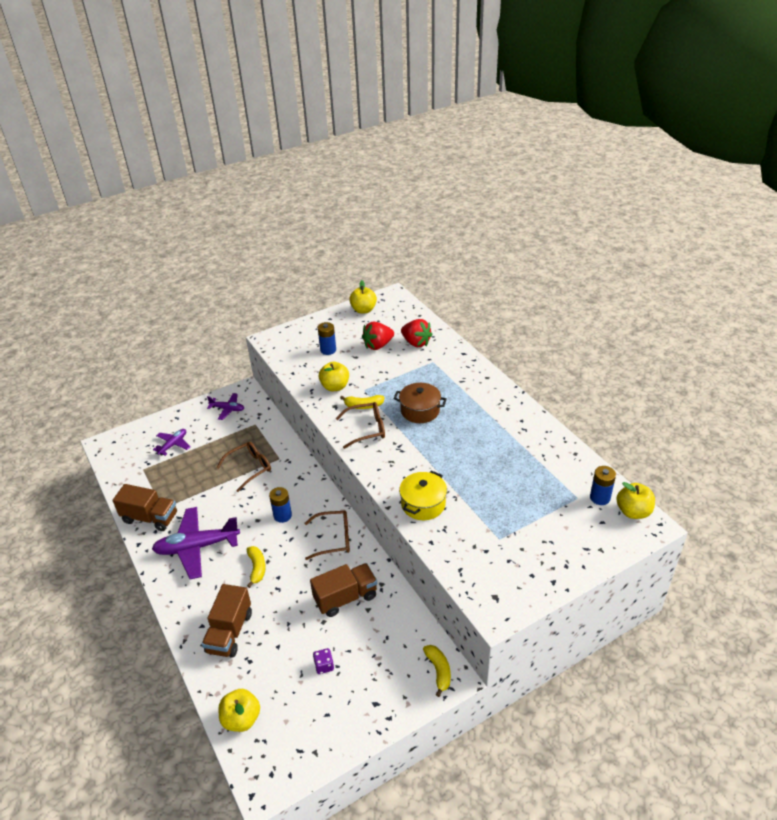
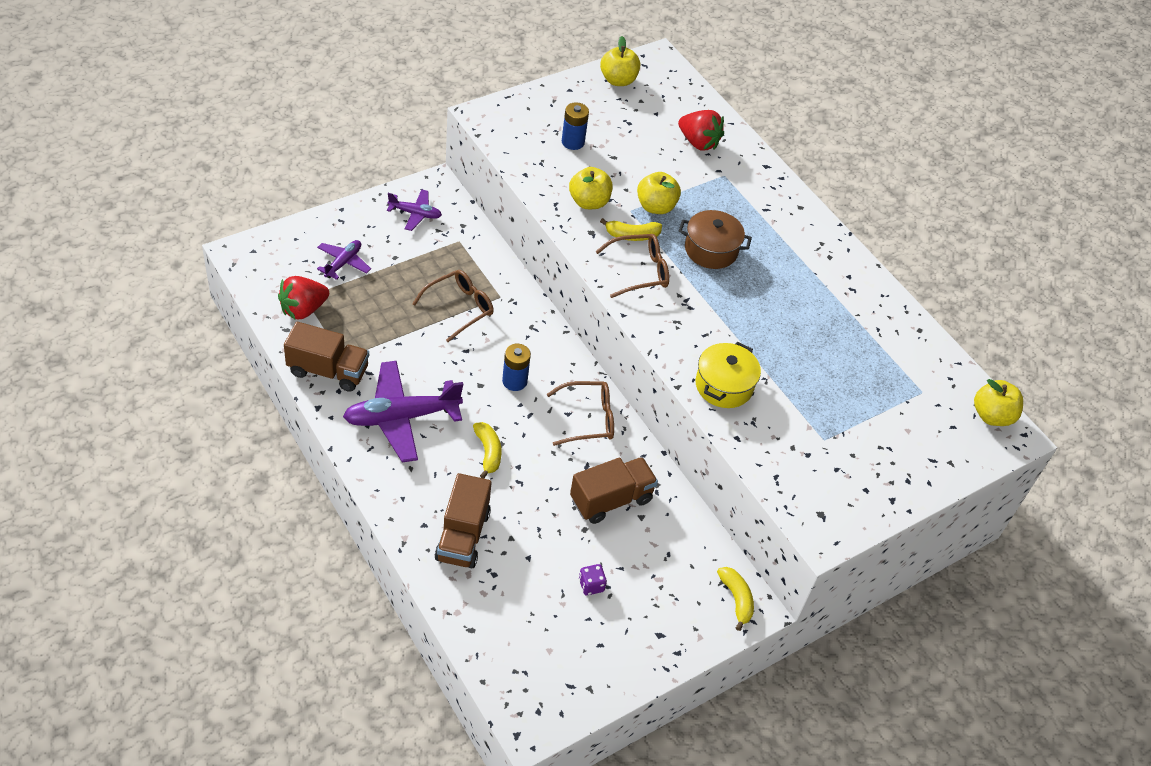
camera: 10 degrees left, 10 degrees up
(241, 719) = (493, 645): yellow apple -> yellow apple (655, 206)
(378, 345) = (644, 141): red strawberry -> red strawberry (303, 309)
(600, 498) = (950, 394): blue battery -> none

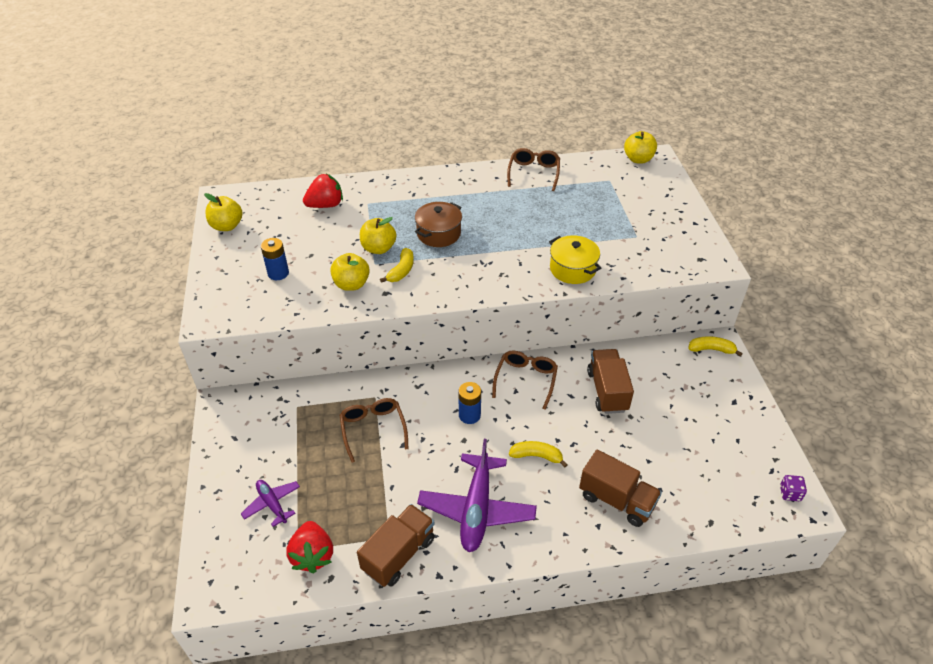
camera: 60 degrees left, 5 degrees down
(415, 214) = (245, 429): purple plane -> none
(591, 585) = (683, 428): purple dice -> purple dice (790, 493)
(639, 271) = (441, 278): brown glasses -> brown glasses (533, 173)

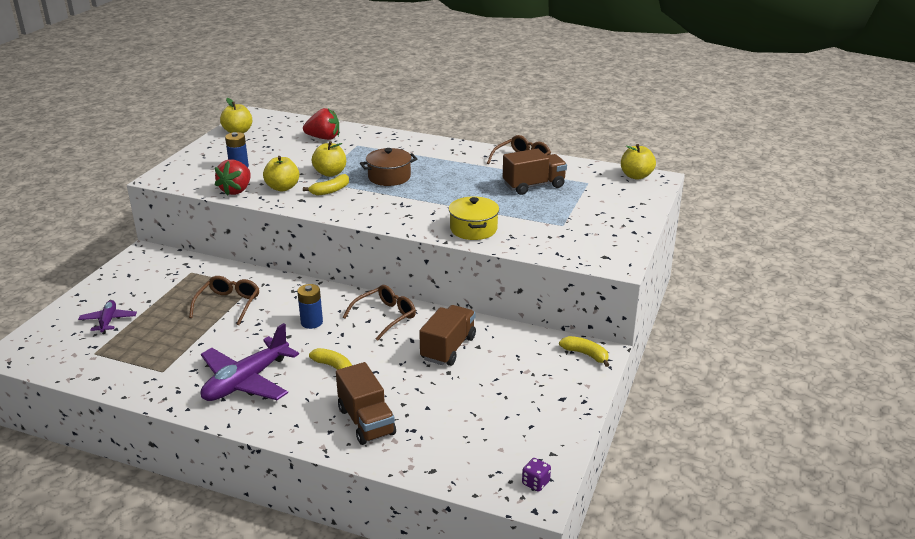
camera: 30 degrees right, 15 degrees down
(313, 555) = (99, 360): red strawberry -> red strawberry (236, 190)
(398, 554) = (157, 384): brown truck -> brown truck (533, 186)

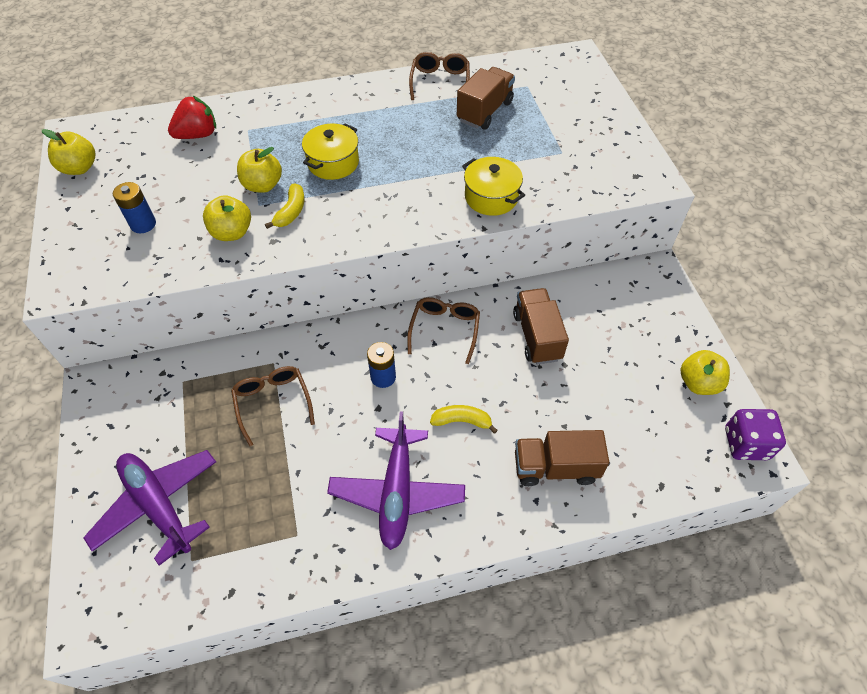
camera: 35 degrees left, 25 degrees up
(108, 321) = (158, 505): purple plane -> purple plane, size x1.89
(236, 190) = (181, 263): red strawberry -> none
(366, 421) = (555, 467): brown truck -> brown truck turned 150 degrees clockwise
(389, 177) = (333, 163): brown pot -> yellow pot
(535, 483) = (746, 444): purple dice -> purple dice, size x1.84
(585, 354) = (649, 278): yellow banana -> none
(636, 176) = (558, 59): yellow apple -> yellow apple (698, 383)

